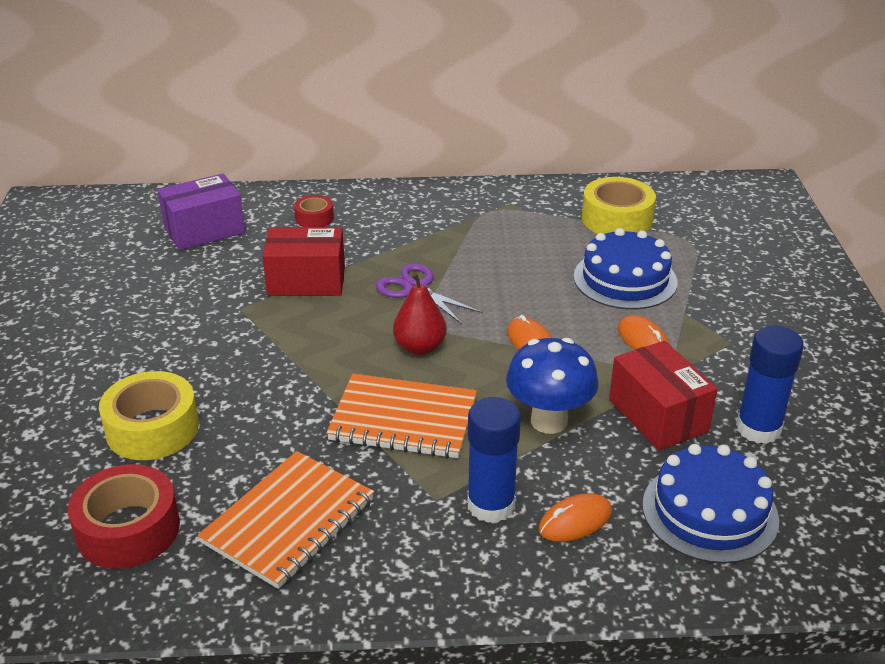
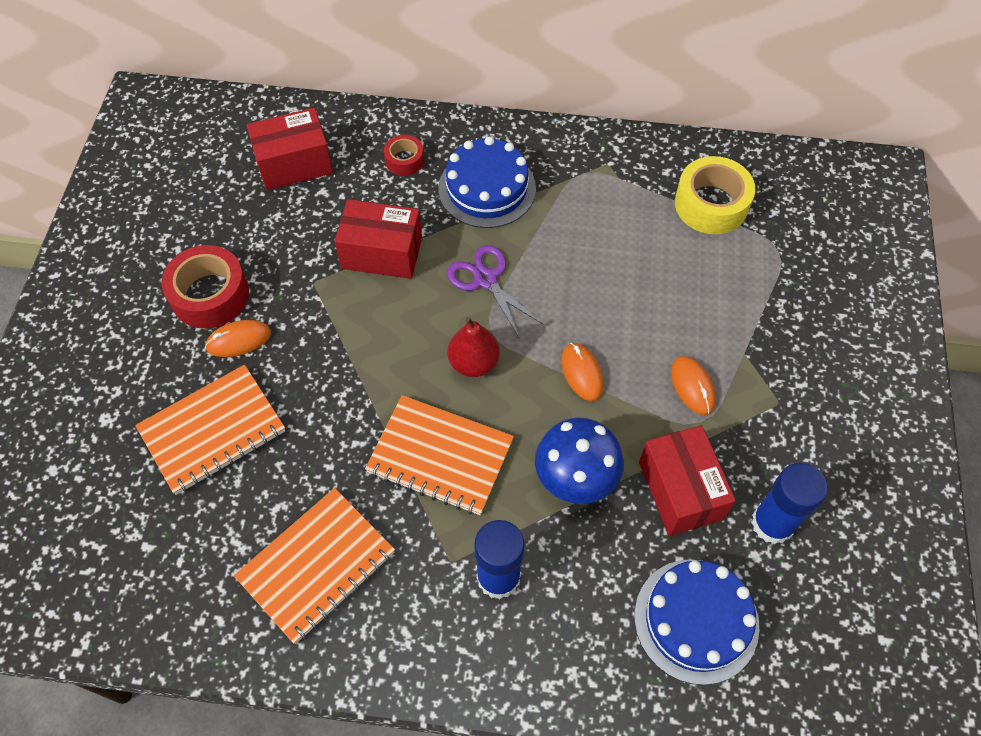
camera: 10 degrees right, 25 degrees up
(128, 529) = (178, 551): red tape -> red tape (210, 295)
(152, 428) = (213, 431): yellow tape -> orange notebook
(204, 230) = (294, 164): purple box -> red box
(575, 521) = (570, 610): orange mouse -> orange mouse (239, 340)
(625, 279) = (696, 296): blue cake -> blue cake (487, 188)

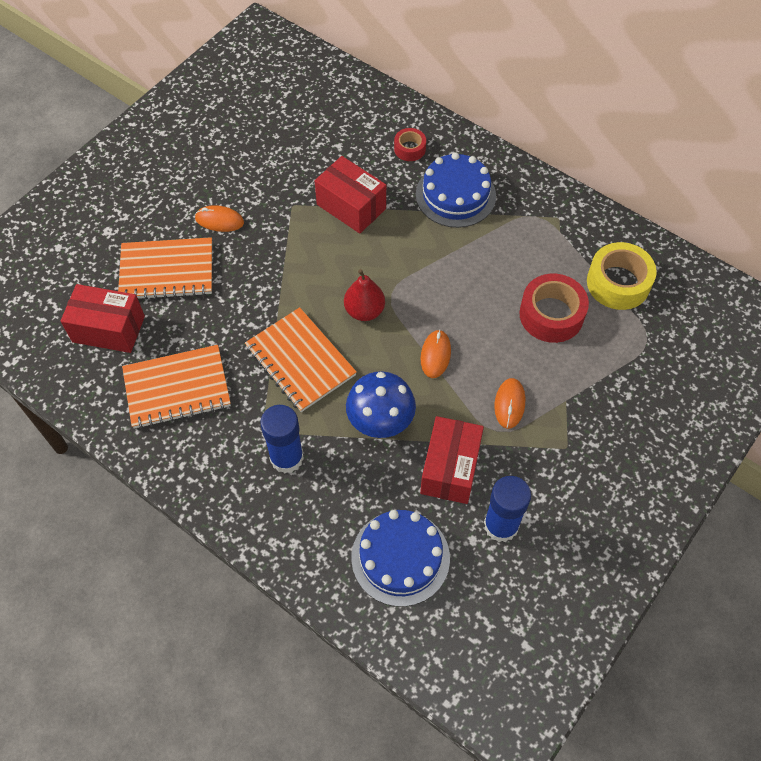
camera: 30 degrees right, 0 degrees up
(210, 295) = (220, 182): red tape -> red tape (551, 315)
(294, 164) = (331, 118): red box -> red box (108, 329)
(486, 280) = (411, 258): purple scissors -> none

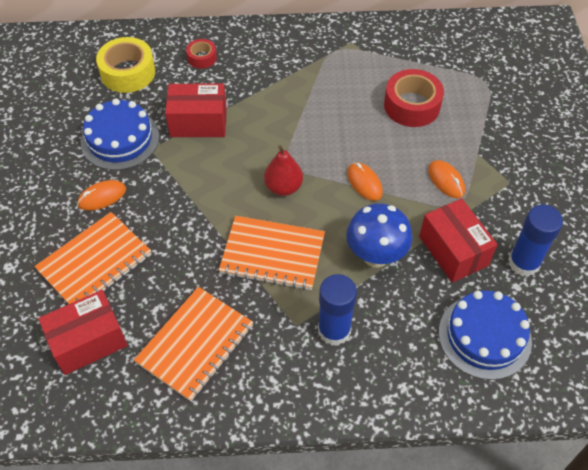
camera: 40 degrees left, 5 degrees down
(455, 195) = (267, 69): blue cake -> blue cake (120, 139)
(618, 283) = (431, 59): yellow tape -> yellow tape (128, 72)

